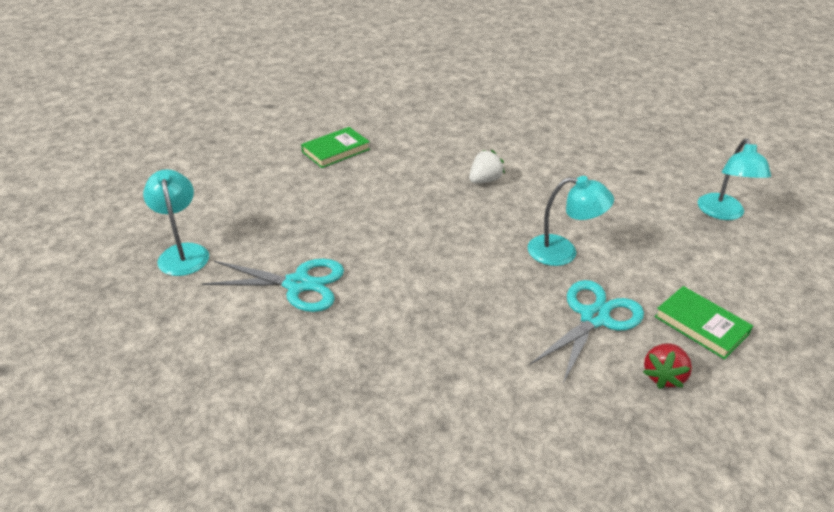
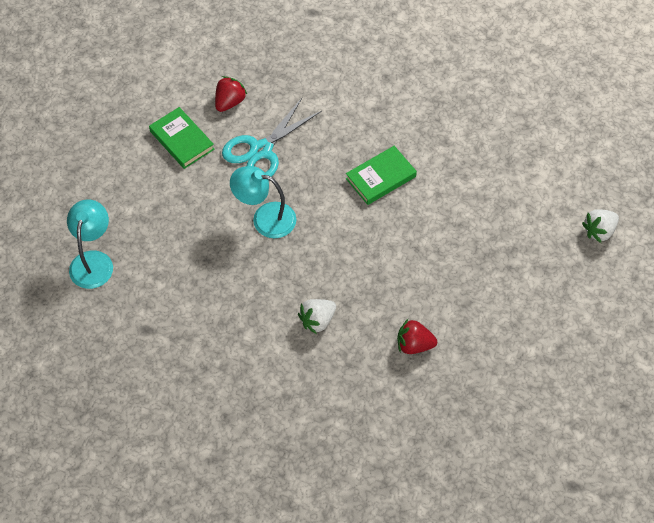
camera: 175 degrees left, 20 degrees up
(183, 253) = (599, 231): turquoise lamp -> white strawberry
(298, 284) = (493, 192): turquoise scissors -> none
(336, 150) = (478, 381): green book -> green book (381, 177)
(392, 168) = (414, 345): none -> red strawberry

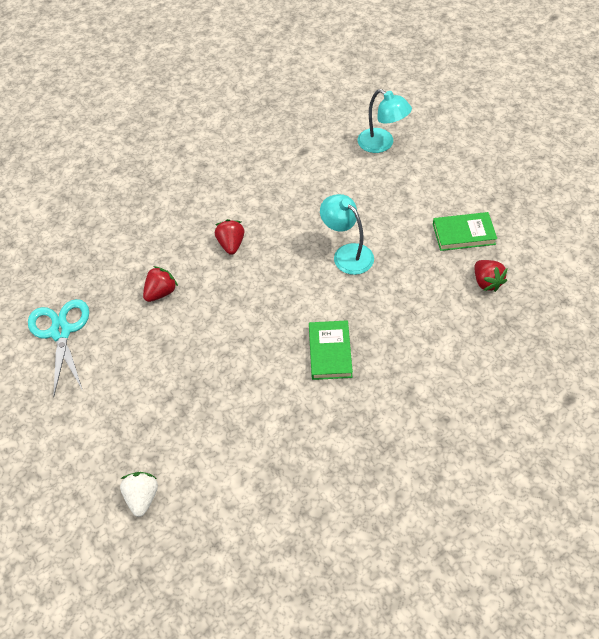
camera: 125 degrees right, 5 degrees down
(261, 150) = (418, 281): turquoise scissors -> turquoise scissors (61, 332)
(265, 218) = (347, 254): turquoise lamp -> turquoise lamp turned 90 degrees counterclockwise
(317, 320) = (231, 244): white strawberry -> red strawberry

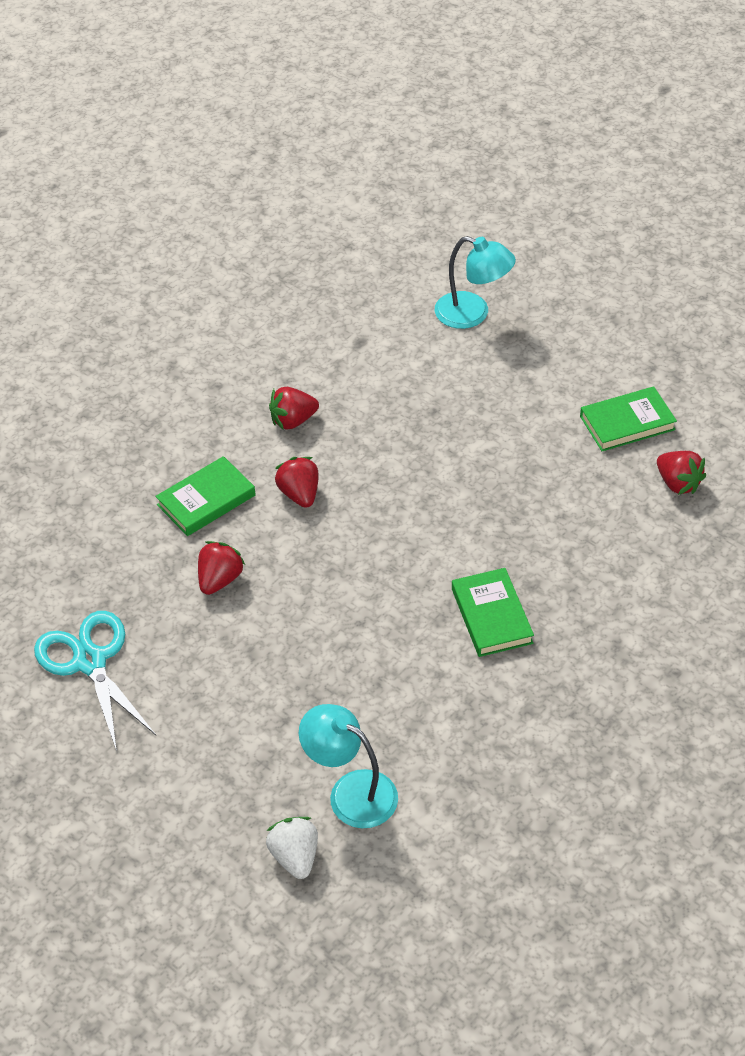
camera: 15 degrees left, 5 degrees down
(171, 238) = (206, 500): none -> green book
(243, 195) = (293, 421): none -> red strawberry
(347, 254) = (472, 478): turquoise lamp -> turquoise lamp (351, 792)

